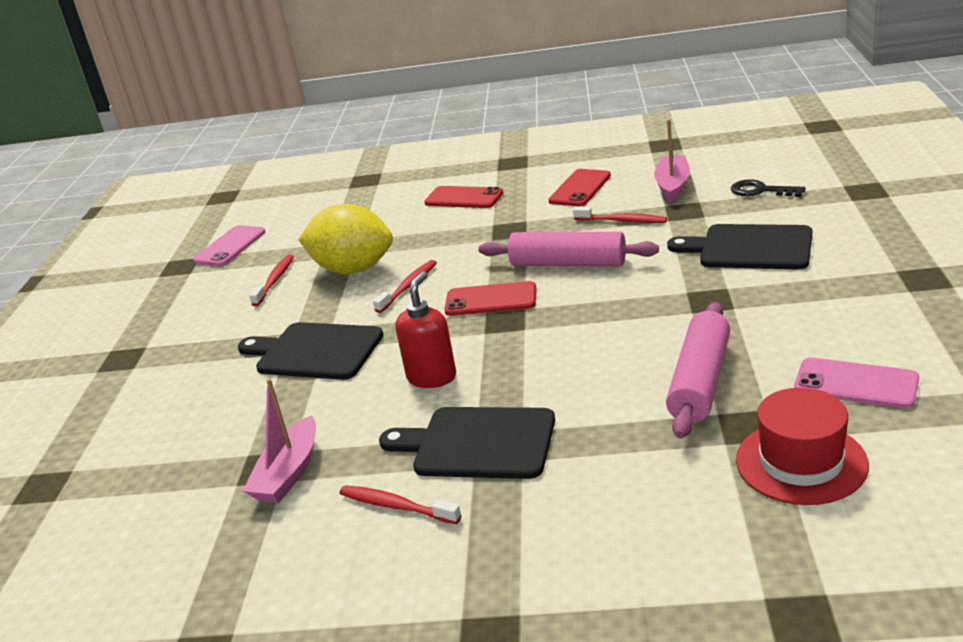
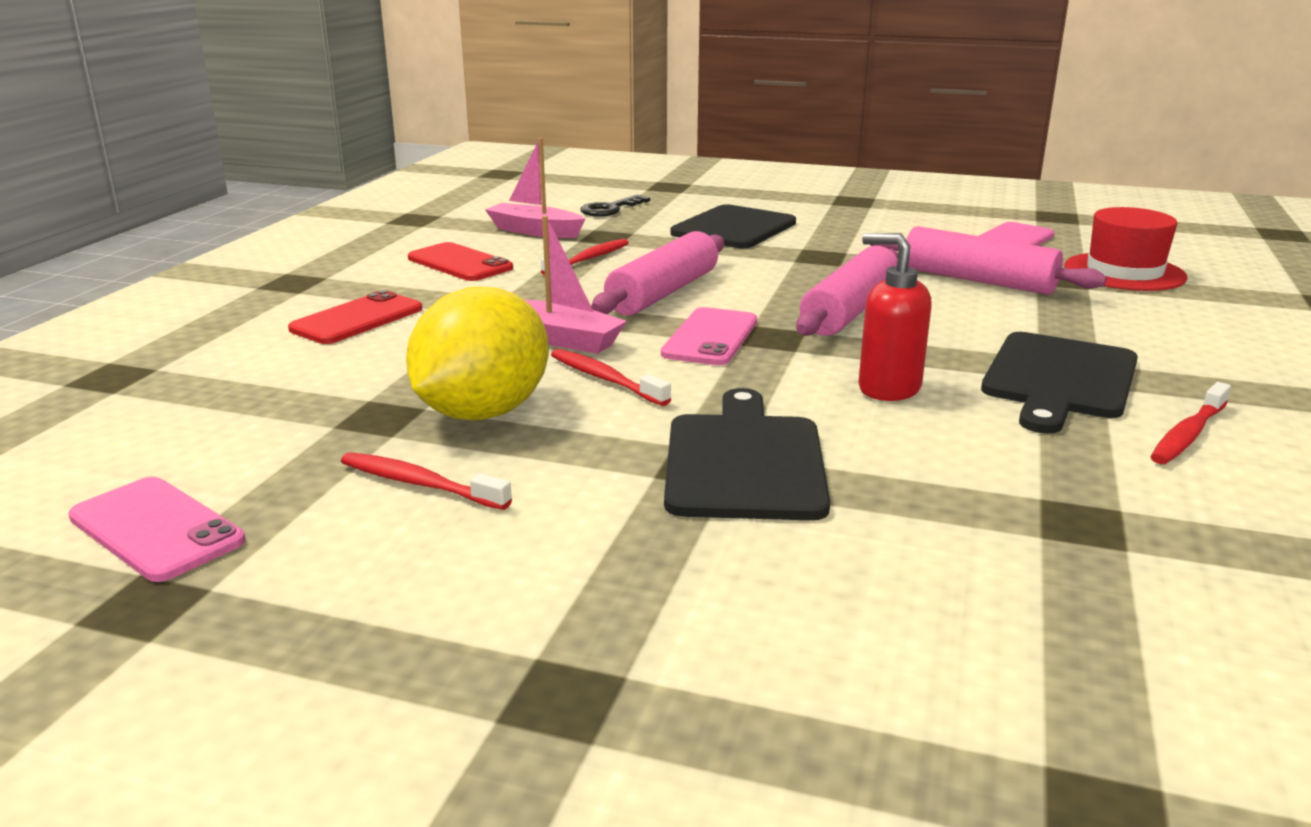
camera: 80 degrees left, 5 degrees down
(288, 473) = (1102, 502): pink boat -> pink boat (562, 339)
(315, 351) = (744, 461): black cutting board -> black cutting board turned 150 degrees clockwise
(491, 300) = (710, 337): red phone -> pink phone
(576, 337) = (849, 311): none -> pink rolling pin

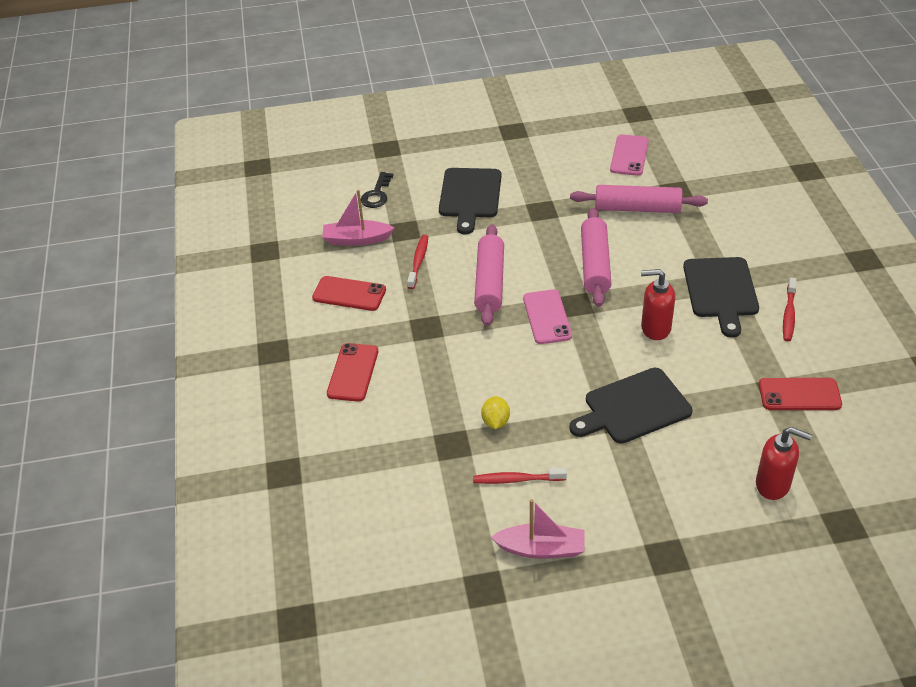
camera: 25 degrees left, 20 degrees up
(156, 529) = (440, 553): pink phone -> none
(483, 412) = (495, 421): yellow lemon -> yellow lemon, size x0.44
(562, 339) = (477, 348): pink boat -> pink boat (541, 549)
(605, 379) = (527, 373): red toothbrush -> none
(744, 461) = (633, 407): black cutting board -> black cutting board turned 90 degrees counterclockwise
(953, 663) = (773, 485): none -> red soap dispenser
(1124, 272) = (702, 172): red hat -> none
(1136, 541) = (799, 394): none -> red phone

